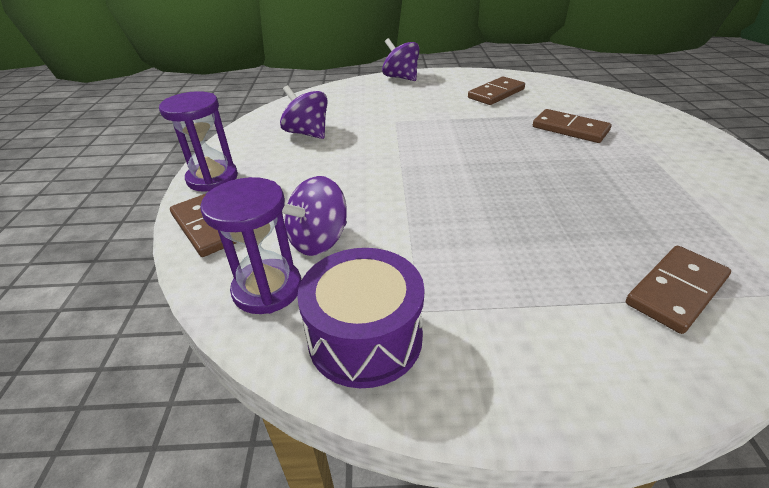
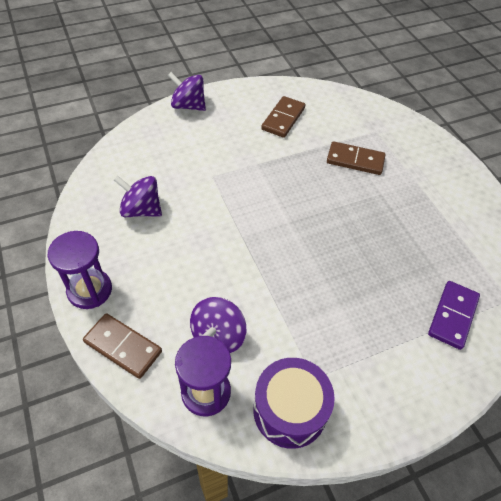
camera: 25 degrees left, 15 degrees up
(676, 291) = (452, 316): brown domino -> purple domino

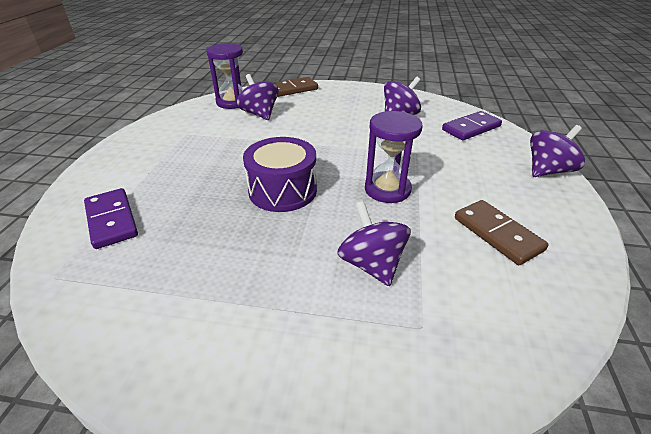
camera: 125 degrees right, 15 degrees down
(89, 290) = (343, 88): purple hourglass -> purple hourglass (387, 189)
(140, 154) = (471, 128): none -> purple domino
(290, 410) = (182, 120): purple drum -> purple drum (282, 190)
(355, 160) = (371, 264): brown domino -> purple spinning top

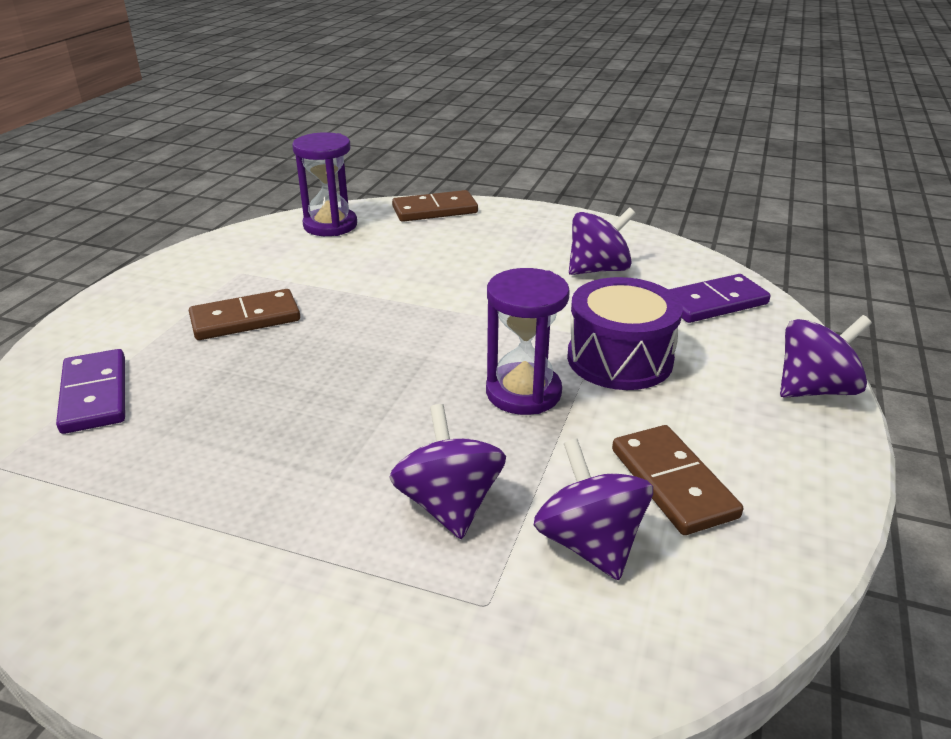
camera: 10 degrees right, 5 degrees down
(198, 162) = (245, 319): none -> brown domino
(260, 114) = (366, 249): purple spinning top -> purple spinning top (589, 543)
(282, 190) = (357, 377): purple drum -> purple drum (619, 359)

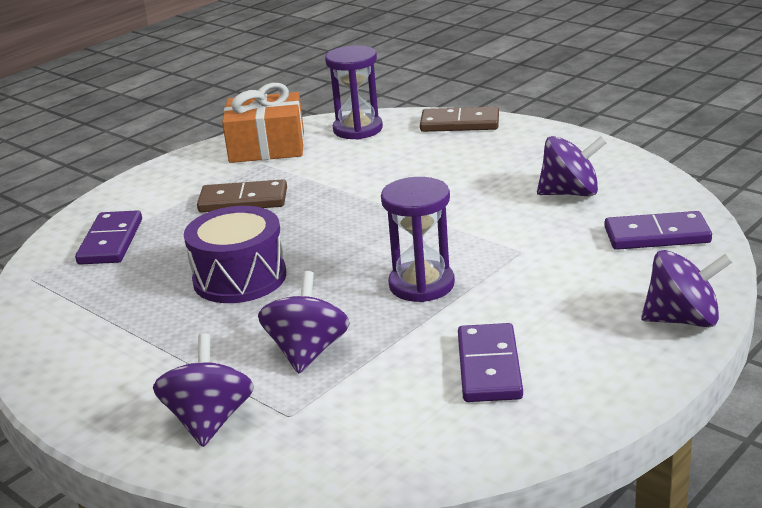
camera: 25 degrees right, 5 degrees down
(237, 254) = (267, 147): none -> orange gift
(589, 543) = (390, 394): purple spinning top -> purple spinning top (209, 421)
(619, 359) = (524, 271): purple drum -> purple drum (240, 278)
(673, 483) = (489, 367): brown domino -> purple domino

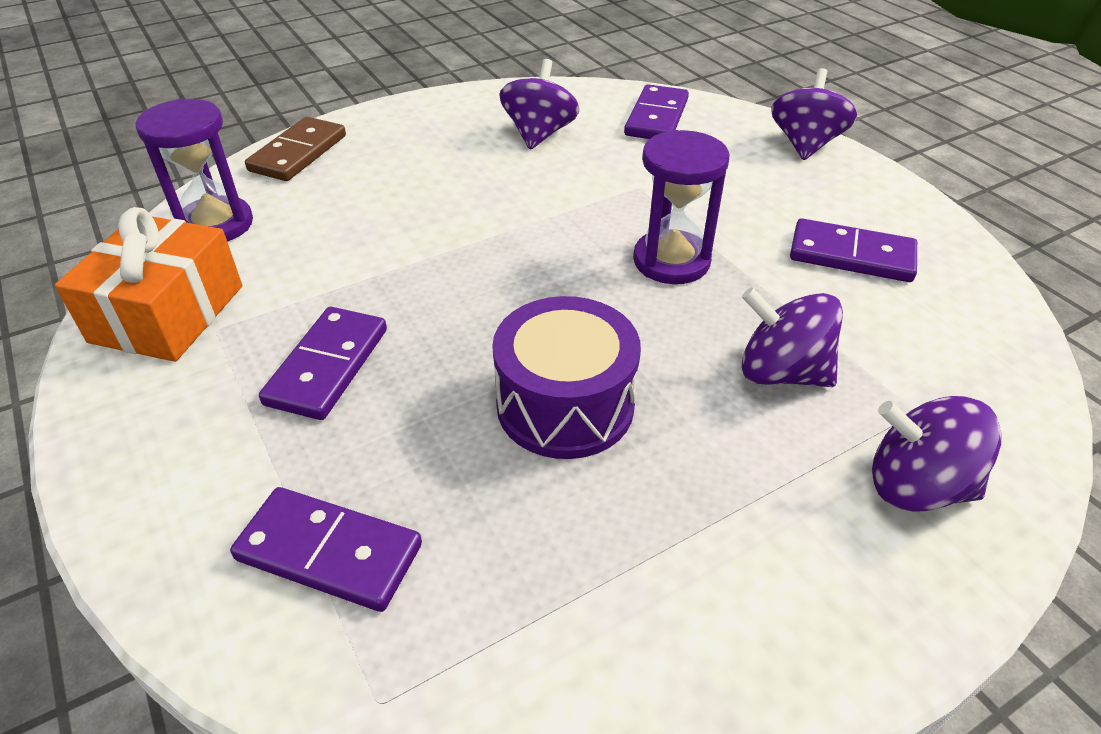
camera: 75 degrees left, 15 degrees up
(243, 201) = (328, 366): brown domino -> purple domino

